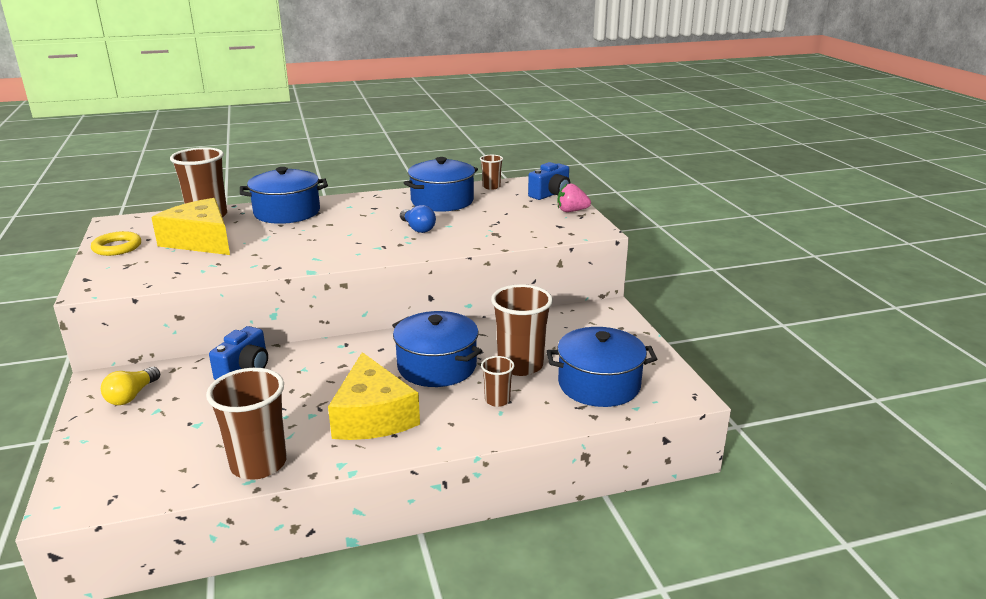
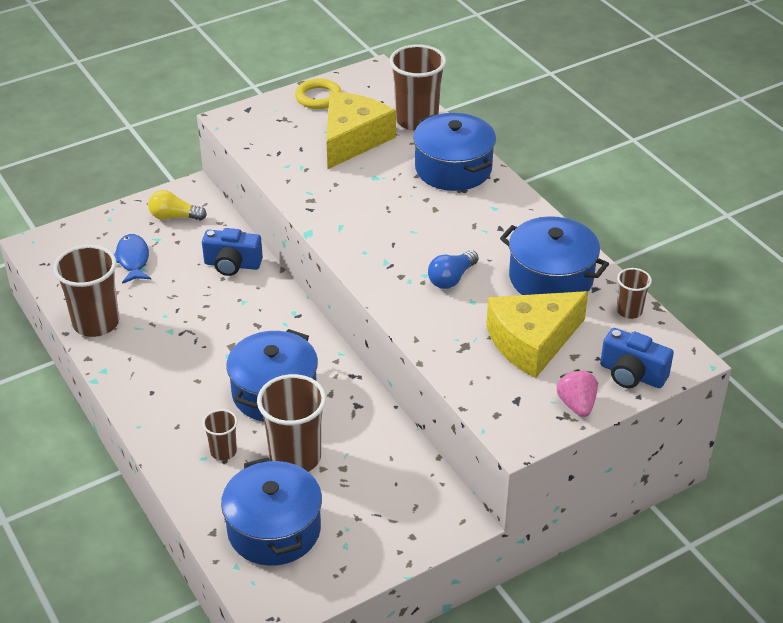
camera: 75 degrees right, 15 degrees up
(175, 429) = (132, 260): none -> blue fish
(373, 416) = (176, 370): yellow cheese -> yellow cheese (532, 342)

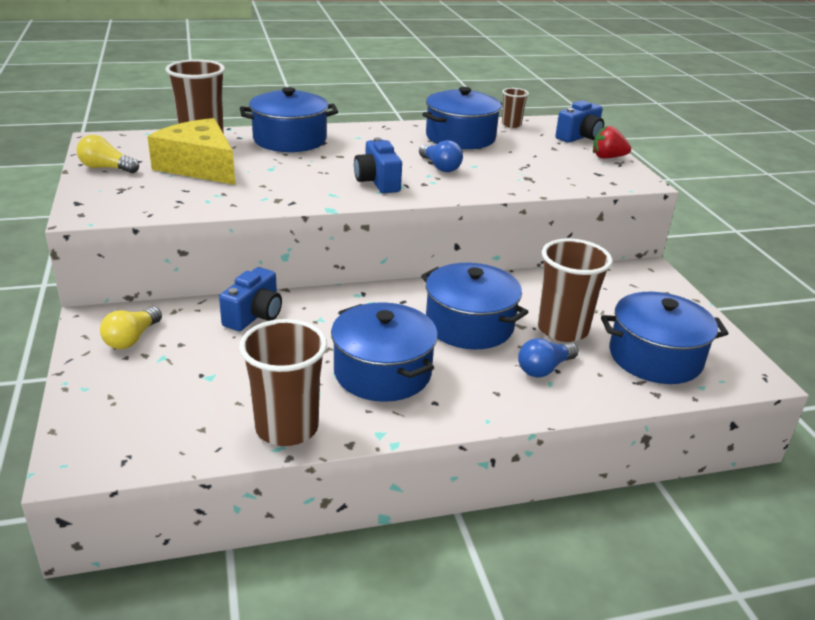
camera: 75 degrees left, 10 degrees down
(132, 260) = (186, 381): blue fish -> none
(181, 354) = (382, 372): none -> blue pot
(223, 451) = (544, 369): brown cup -> blue light bulb
(318, 97) = (106, 168): yellow ring -> yellow light bulb
(385, 246) = (377, 182): none -> blue camera
(532, 342) = (533, 156): yellow cheese -> none
(576, 405) = (607, 157): pink strawberry -> red strawberry

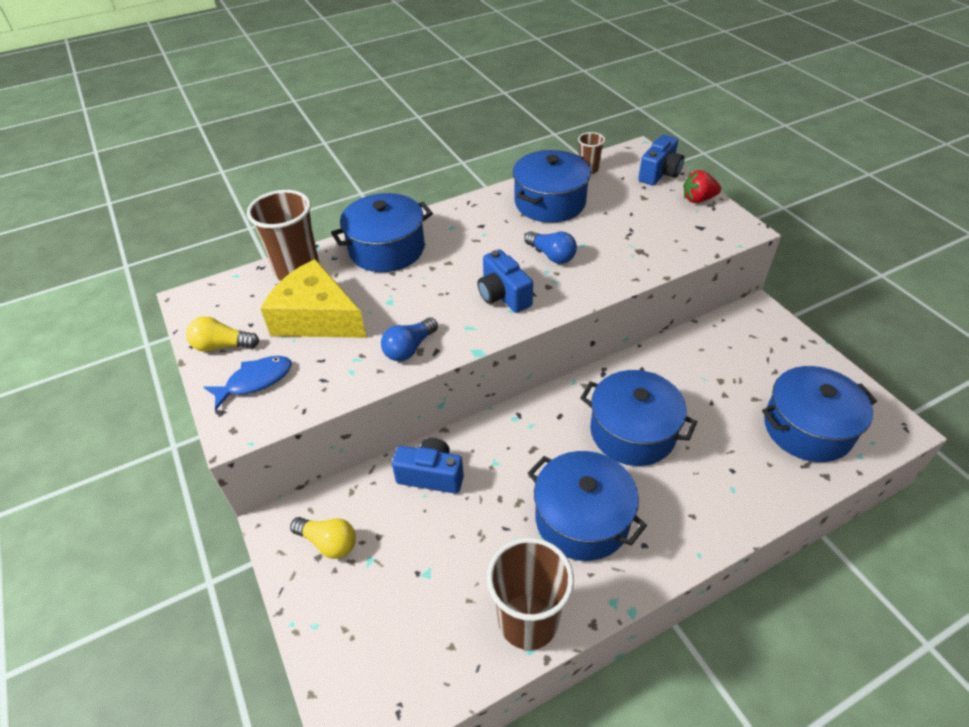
camera: 10 degrees left, 15 degrees up
(120, 191) = (255, 381): none -> blue fish
(132, 339) = (328, 542): yellow light bulb -> yellow light bulb turned 75 degrees counterclockwise
(254, 315) = (431, 475): blue camera -> blue camera turned 90 degrees counterclockwise
(544, 369) = (720, 471): blue light bulb -> blue light bulb (409, 348)
(562, 329) = (715, 414): brown cup -> none

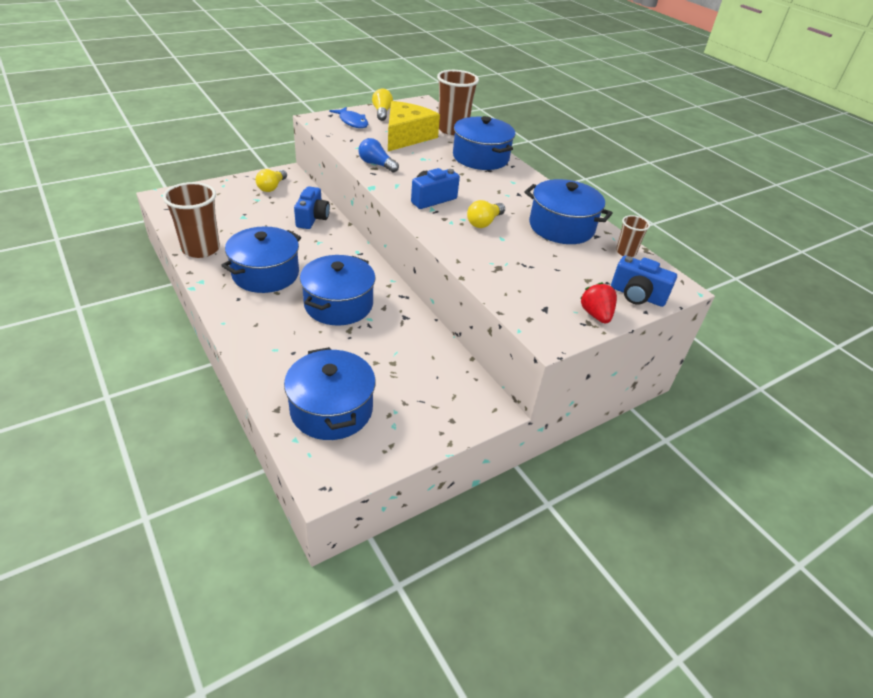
camera: 80 degrees right, 5 degrees down
(551, 255) = (484, 222): blue light bulb -> yellow light bulb

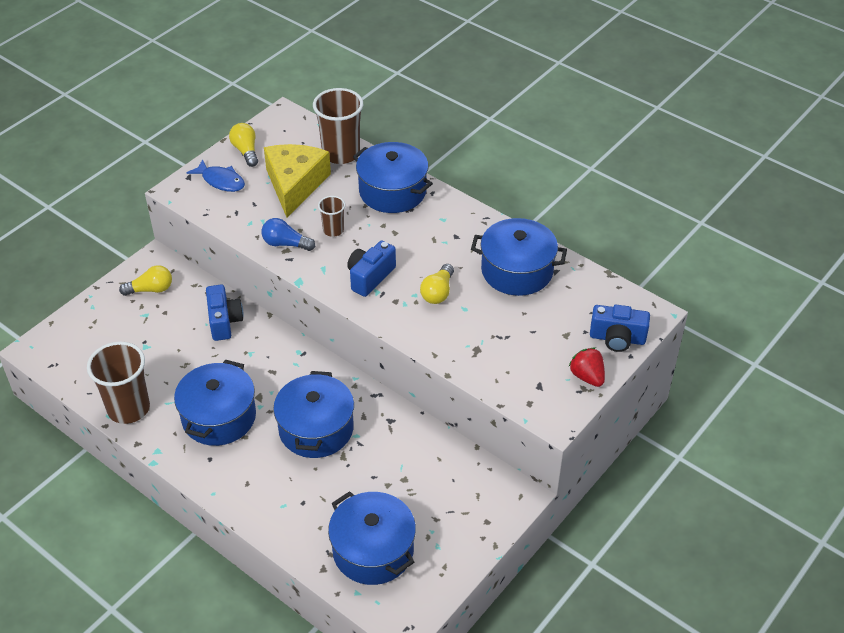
camera: 15 degrees left, 5 degrees up
(272, 187) = (151, 289): yellow light bulb -> yellow light bulb turned 105 degrees counterclockwise
(626, 252) = (590, 284): brown cup -> brown cup (333, 230)

